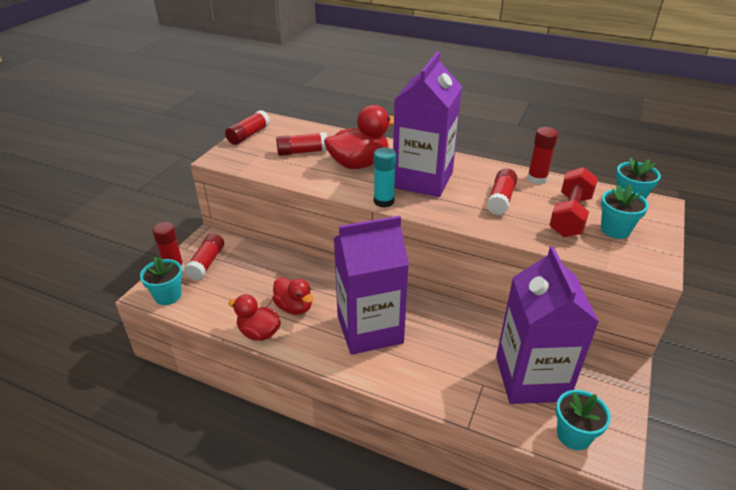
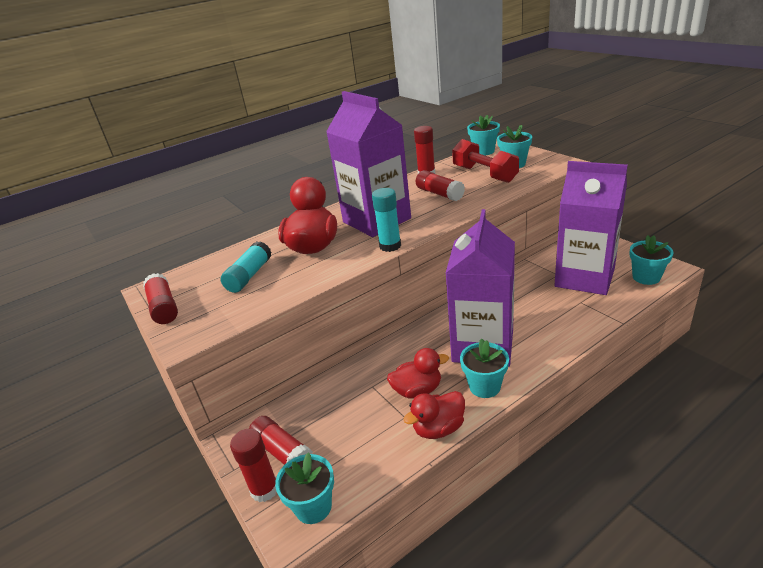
camera: 55 degrees left, 5 degrees down
(302, 152) = (249, 276): red glue stick -> turquoise glue stick
(318, 346) = (484, 386): none -> turquoise flower pot

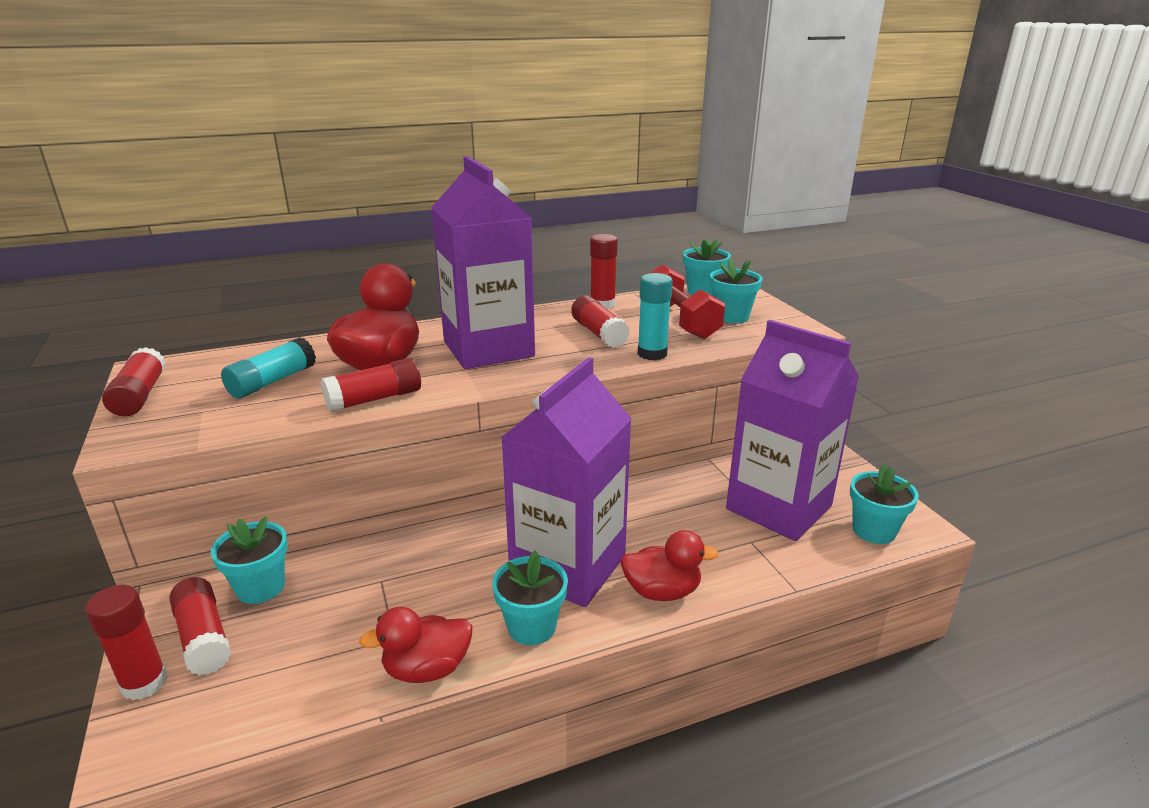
camera: 10 degrees right, 5 degrees down
(313, 507) = (186, 729): turquoise flower pot -> turquoise flower pot (261, 587)
(330, 270) = (374, 399): none -> red glue stick
(390, 246) = (477, 386): turquoise glue stick -> turquoise glue stick (652, 354)
(417, 390) = (436, 605): red duck -> red duck (662, 591)

